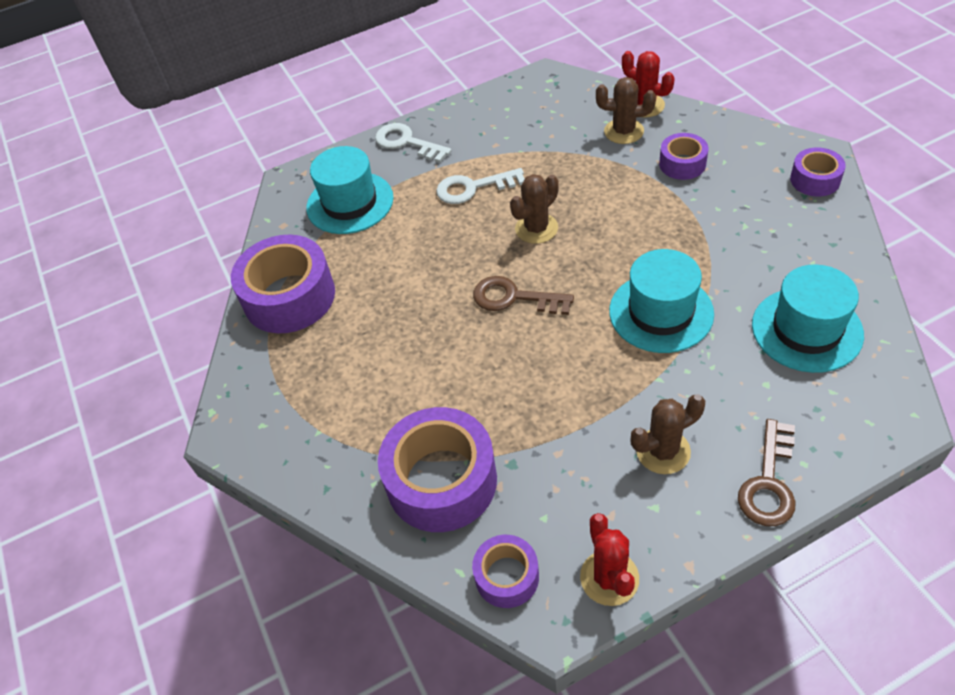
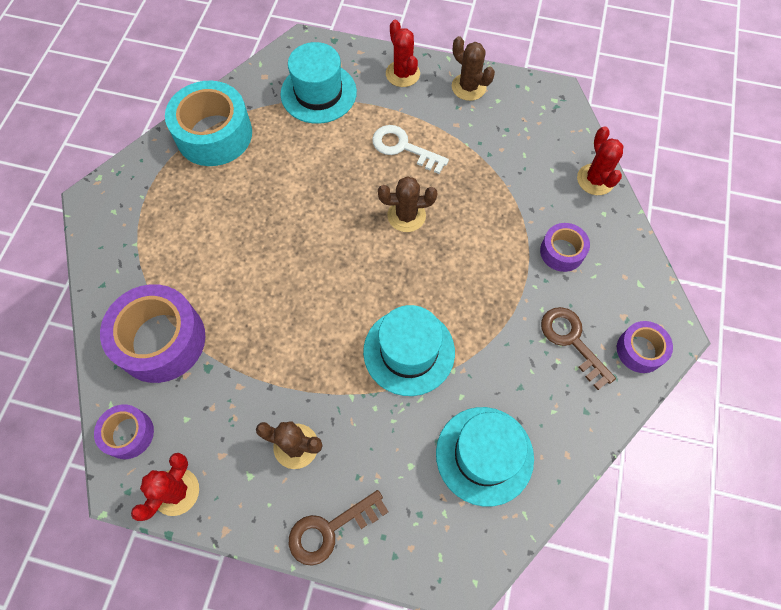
camera: 35 degrees right, 15 degrees up
(289, 297) = (214, 134): purple tape -> turquoise tape
(407, 142) = (402, 74): white key -> red cactus
(514, 298) = (335, 255): brown key -> brown key (572, 341)
(623, 131) = (554, 189): brown cactus -> brown cactus (468, 87)

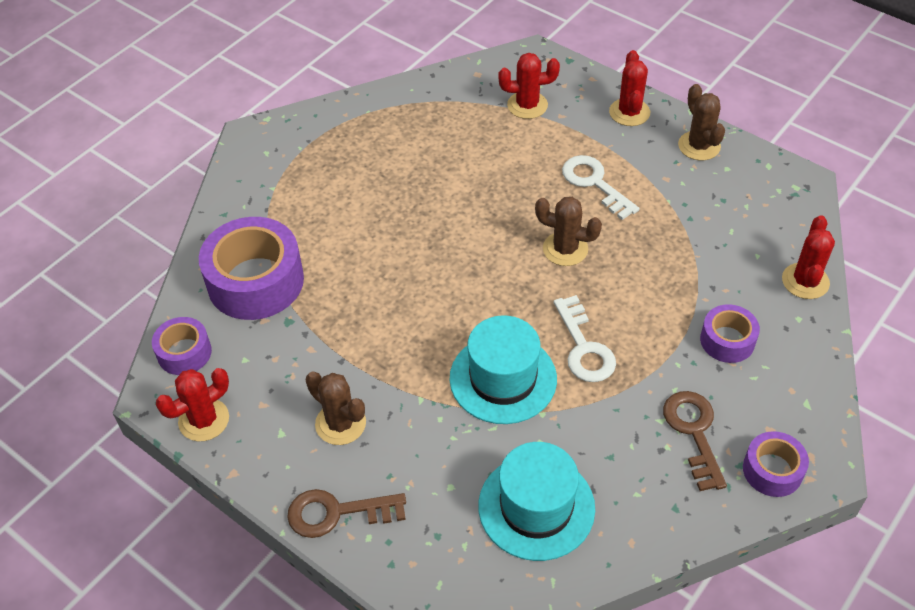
camera: 25 degrees right, 15 degrees down
(214, 134) = (399, 113): turquoise tape -> none
(318, 93) = (527, 105): turquoise hat -> red cactus
(459, 299) = (584, 347): none -> white key

